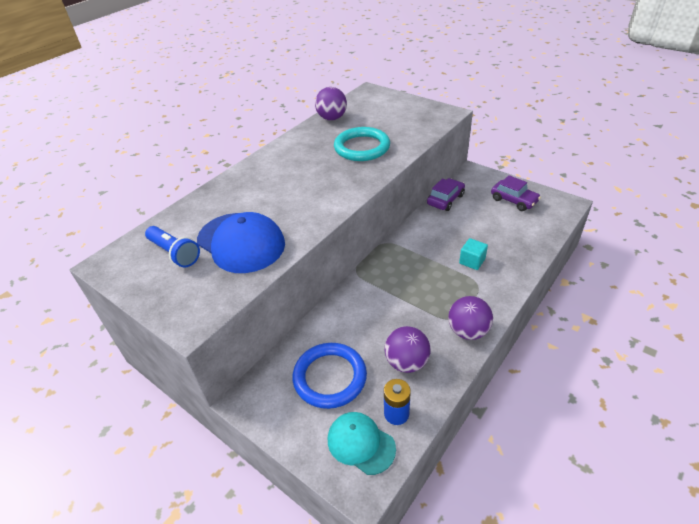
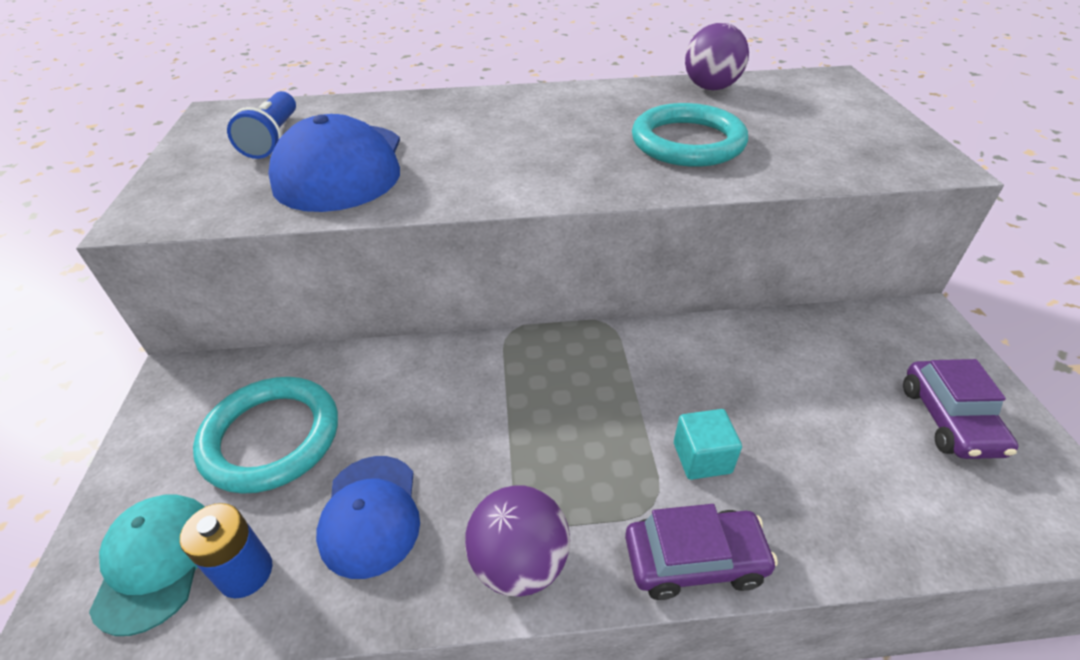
camera: 45 degrees right, 0 degrees up
(330, 377) = (271, 437): blue ring -> turquoise ring
(406, 362) = (370, 515): purple ball -> blue cap
(445, 200) = (801, 328): purple car -> purple car (694, 560)

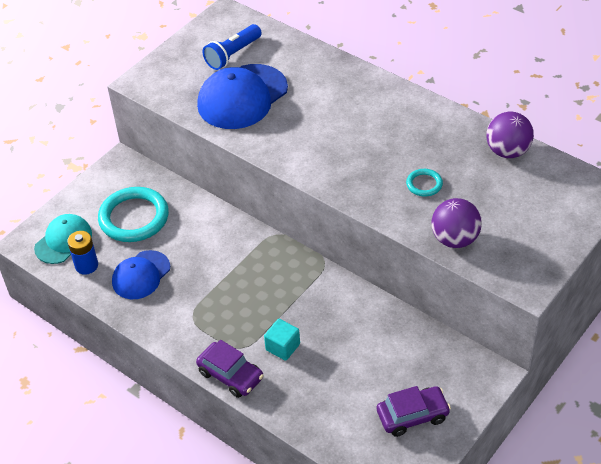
camera: 45 degrees right, 5 degrees up
(519, 563) = (172, 329): purple ball -> purple ball (455, 239)
(687, 142) = (424, 184): turquoise ring -> turquoise ring, size x0.47
(949, 420) = (412, 416): purple car -> purple car turned 150 degrees counterclockwise

